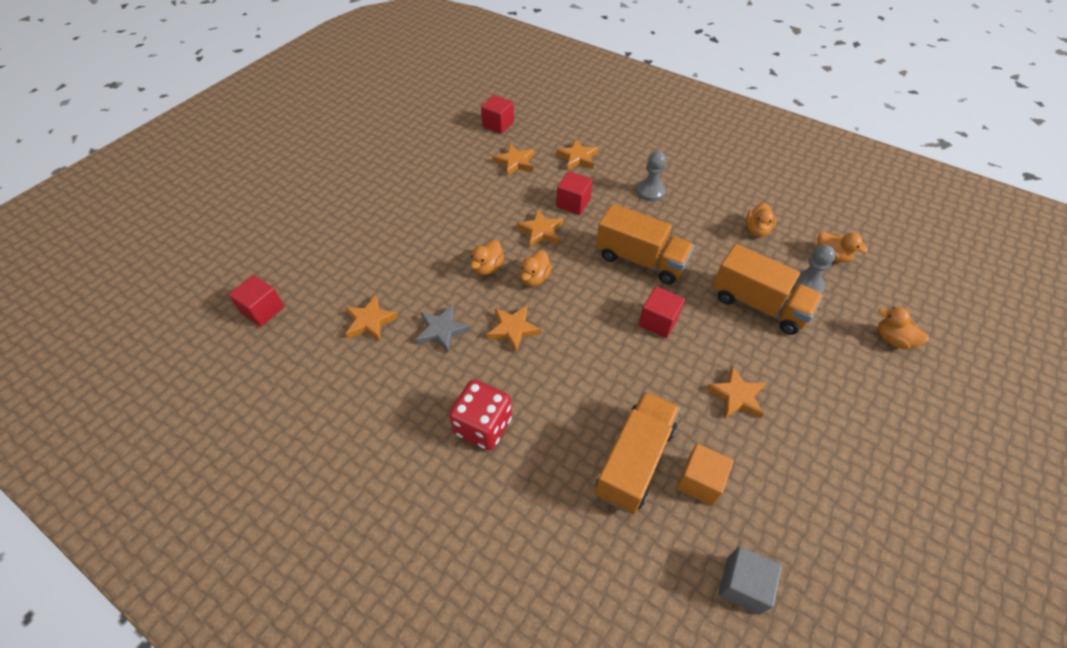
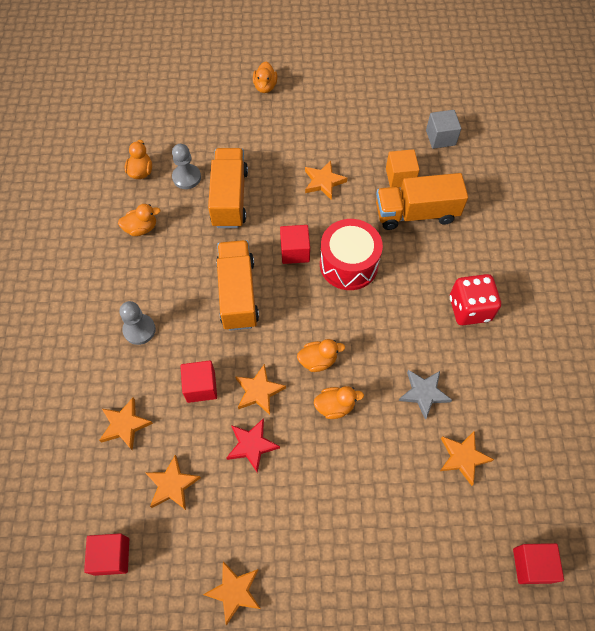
camera: 125 degrees left, 10 degrees up
(504, 208) = (252, 445): none -> red star
(513, 329) = (380, 342): orange star -> orange star (234, 591)
(613, 355) = (348, 264): none -> red drum
(893, 339) = (207, 118): orange duck -> orange duck (265, 87)

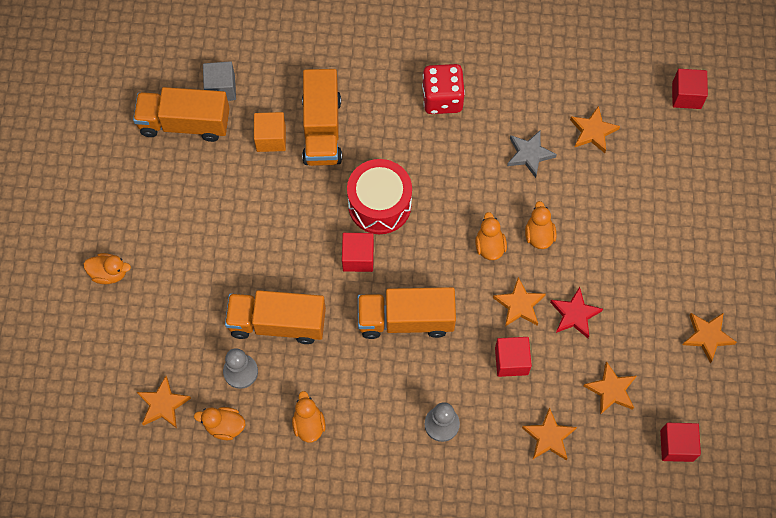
camera: 85 degrees left, 5 degrees up
(323, 182) = (267, 219): orange star -> orange star (163, 404)
(402, 117) = (185, 123): none -> orange truck

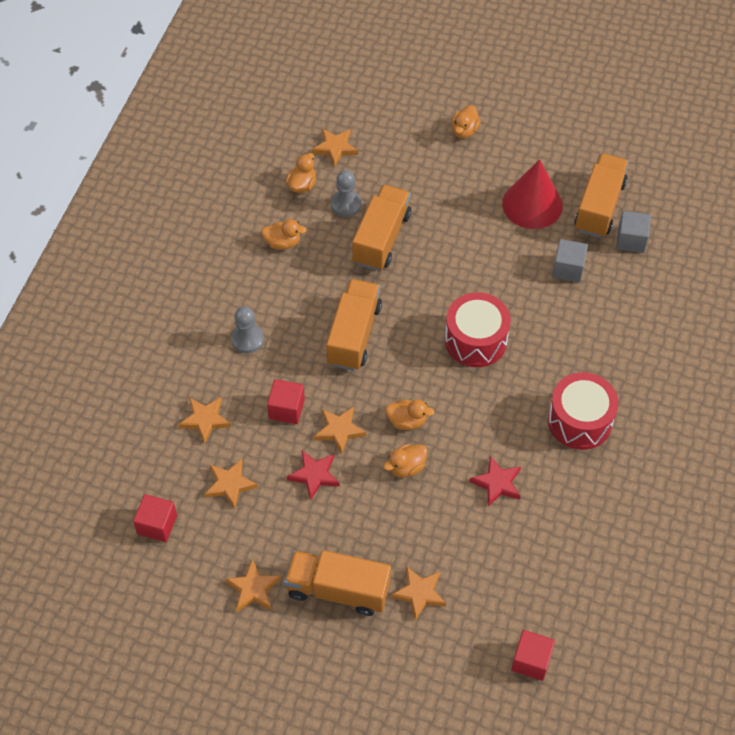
camera: 105 degrees right, 10 degrees down
(196, 186) = (532, 204): none -> red cone
(271, 138) = (568, 269): orange cube -> grey cube
(322, 130) = (568, 311): orange truck -> orange truck (338, 590)
(358, 257) = (426, 311): red cube -> none
(442, 99) = (580, 421): red dice -> red drum
(529, 154) = (497, 483): grey star -> red star
(539, 235) = (406, 467): orange duck -> orange duck turned 135 degrees clockwise
(593, 131) = (509, 551): orange star -> orange star (419, 593)

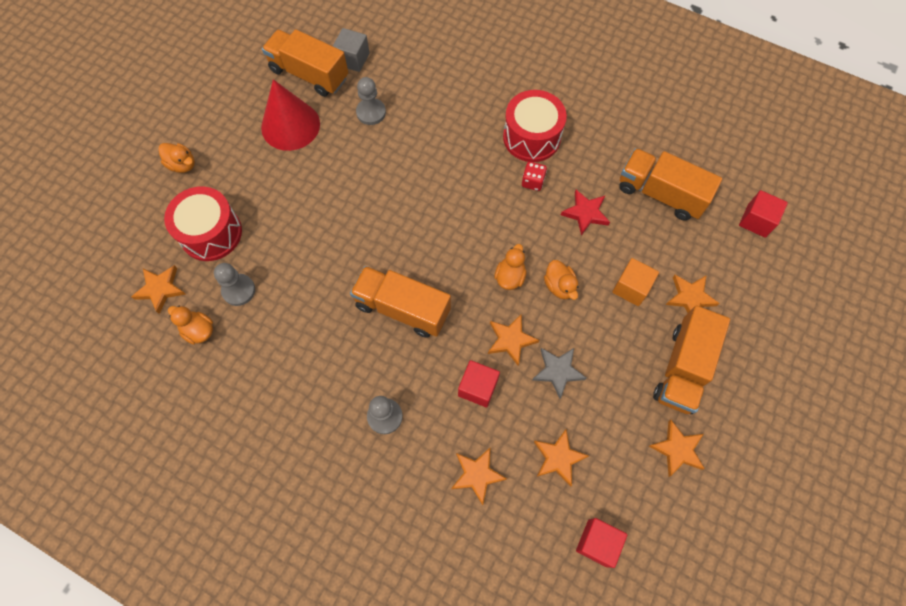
camera: 80 degrees left, 10 degrees up
(282, 243) = (269, 362): orange duck -> none
(314, 475) = (558, 371): red star -> grey star
(381, 238) = (292, 263): orange truck -> orange truck (660, 194)
(418, 535) = (631, 288): none -> orange cube
(475, 340) = (432, 202): red drum -> red drum (211, 233)
(523, 428) = (532, 182): none -> red dice
(568, 269) = (371, 112): grey cube -> grey pawn

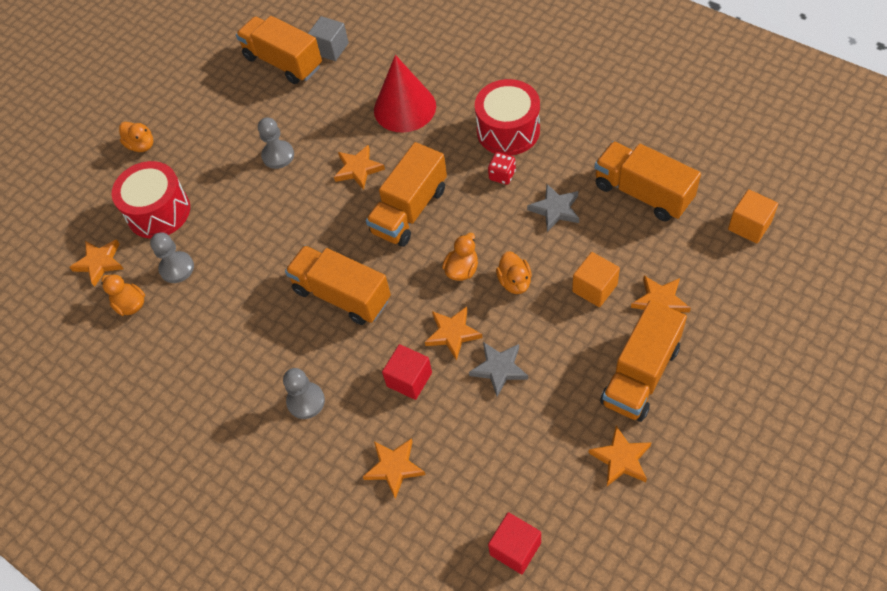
camera: 15 degrees right, 10 degrees down
(290, 125) = (256, 111): red cone -> red cone (404, 108)
(371, 112) = (341, 101): grey pawn -> grey pawn (278, 155)
(452, 220) = (409, 210): none -> orange truck
(558, 458) = (486, 457): orange star -> orange star (358, 169)
(585, 213) = (555, 209): red star -> grey star
(756, 221) = (749, 225): red cube -> orange cube

